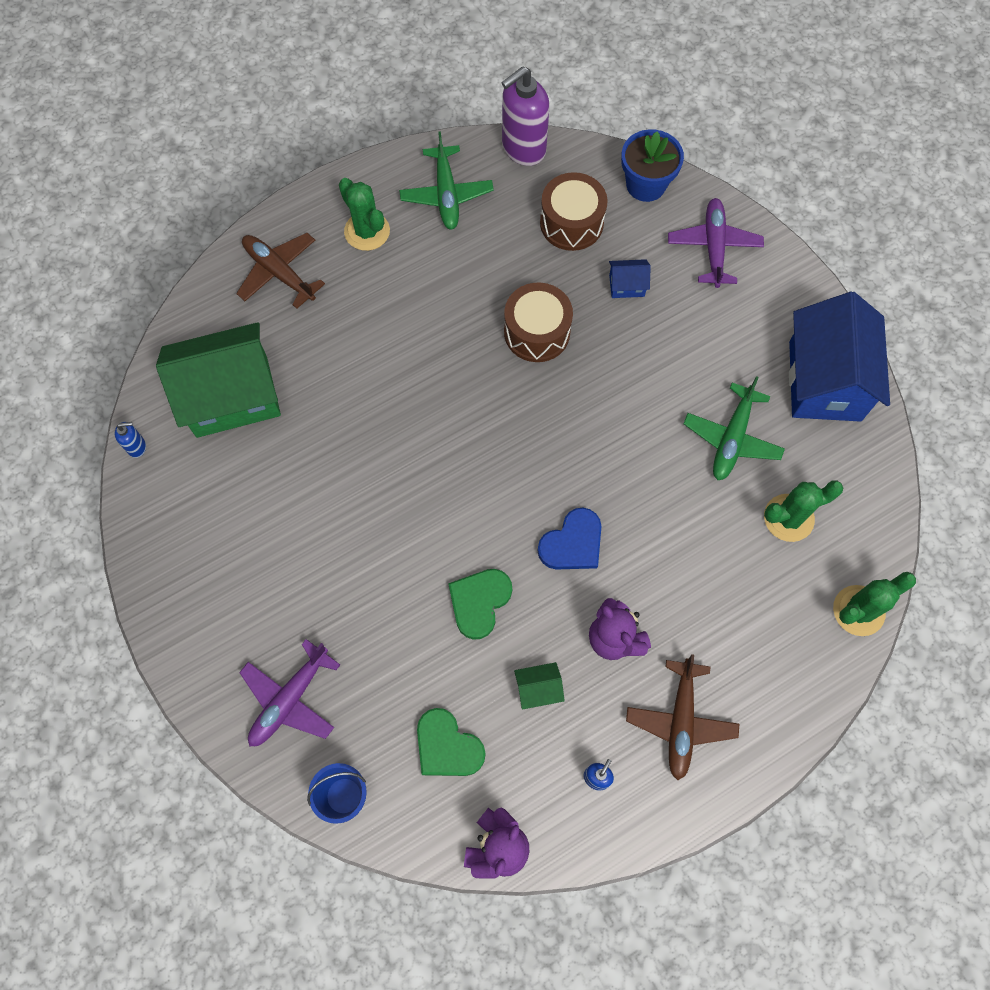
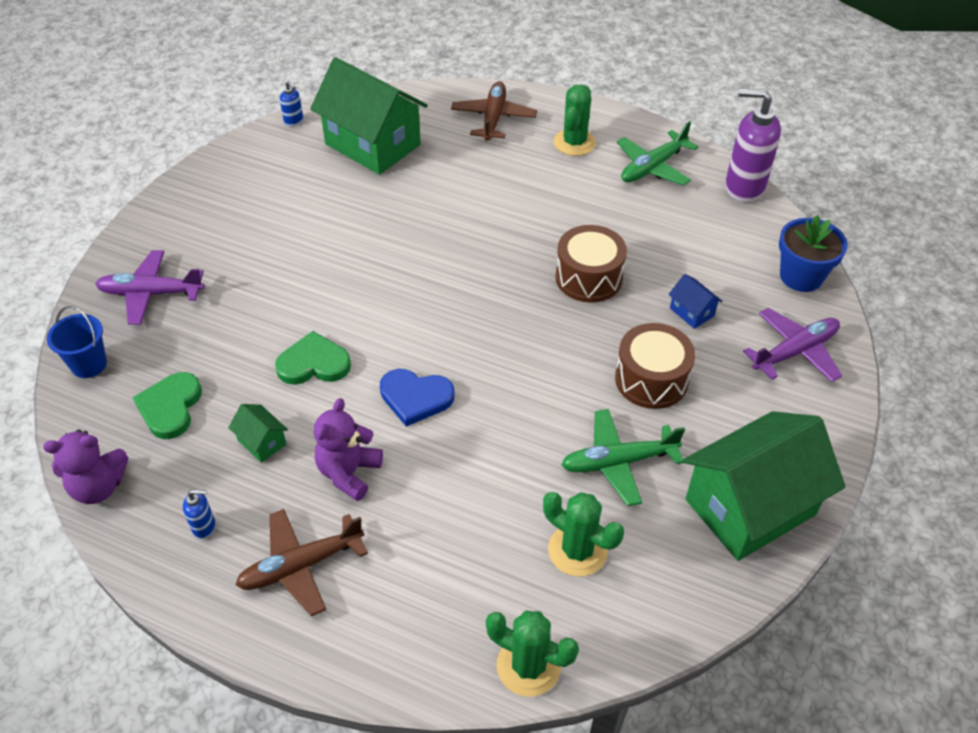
camera: 55 degrees right, 20 degrees down
(571, 223) = (711, 249): brown drum -> brown drum (651, 379)
(824, 381) = (750, 507): blue house -> green house

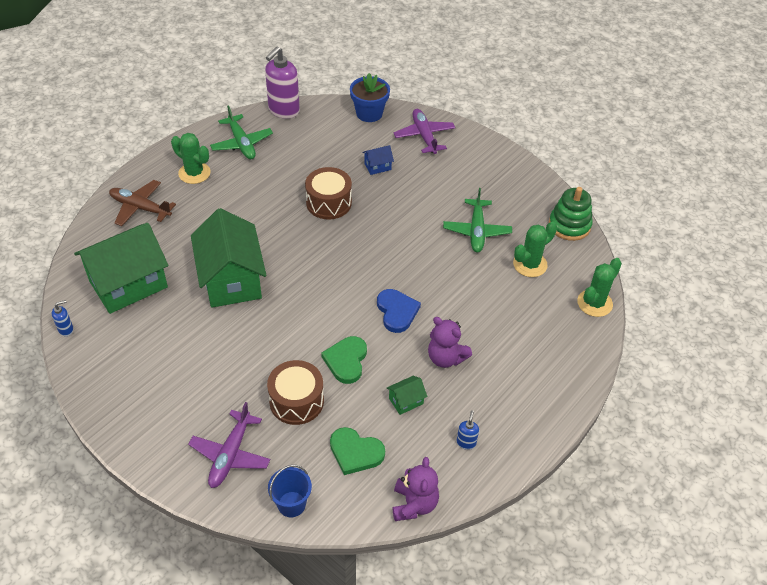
camera: 75 degrees left, 0 degrees up
(301, 566) = (508, 394): brown plane -> none
(415, 398) = (397, 312): blue heart -> blue heart turned 45 degrees counterclockwise
(651, 379) = (422, 199): brown drum -> brown drum (296, 401)
(698, 597) = (569, 225): none -> green stacking toy
(750, 507) = (521, 188): green house -> green house (231, 280)

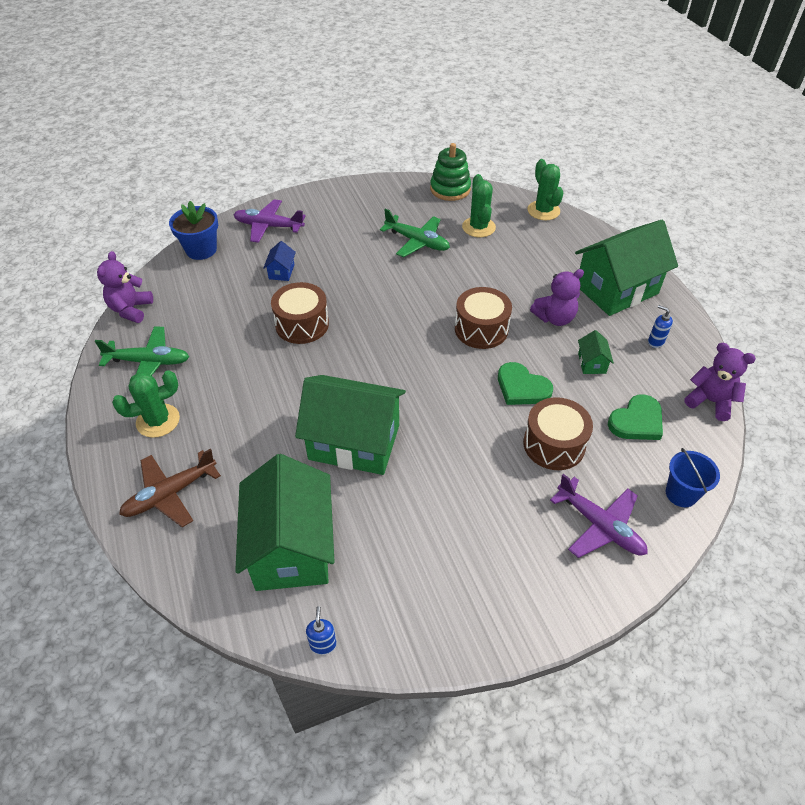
camera: 60 degrees left, 0 degrees up
(283, 110) = (131, 309): purple soap dispenser -> purple teddy bear
(397, 312) = (481, 329): blue heart -> brown drum
(519, 393) = (616, 289): none -> green house

